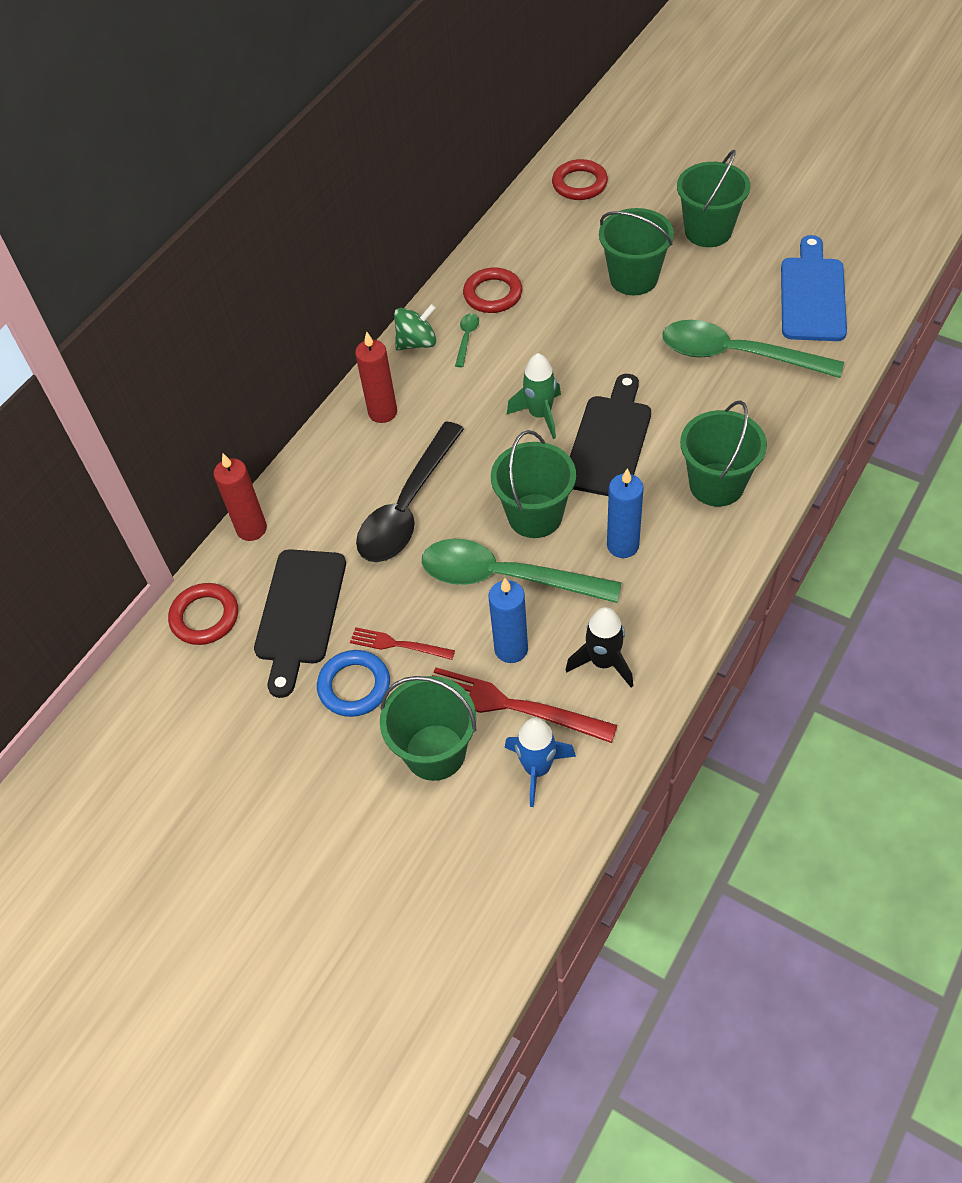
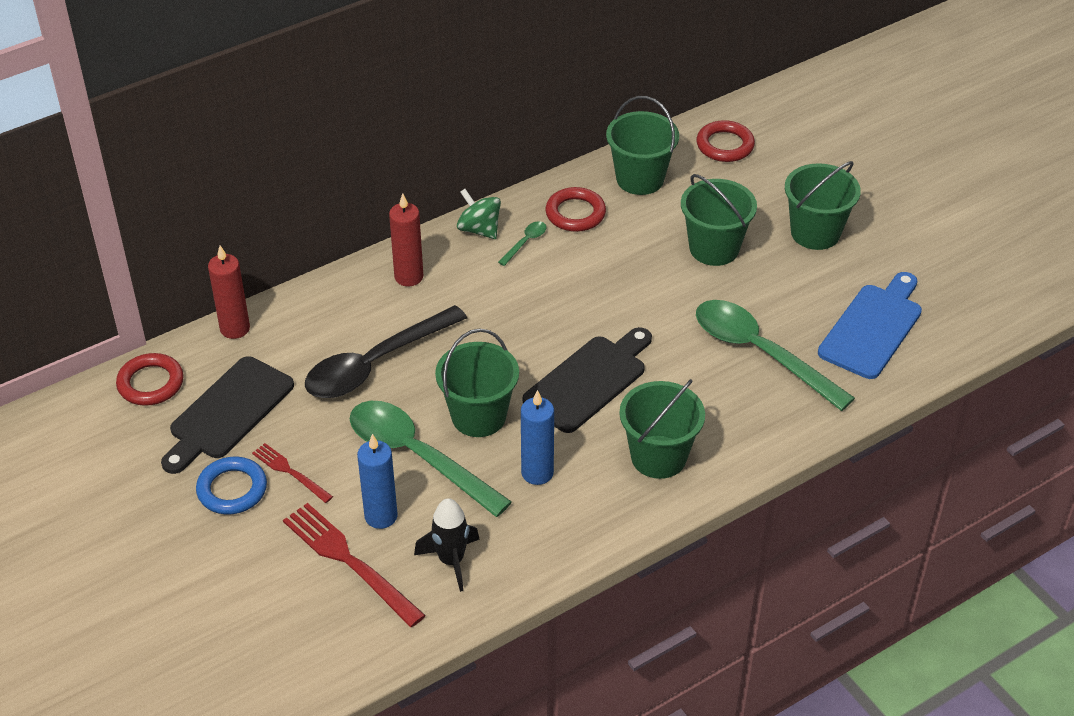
camera: 20 degrees right, 10 degrees down
(417, 342) = (479, 229): green spinning top -> green spinning top turned 135 degrees counterclockwise
(435, 752) = (261, 570): green bucket -> green bucket (640, 179)
(537, 769) = (335, 620): blue rocket -> none
(540, 415) = (543, 333): green rocket -> none

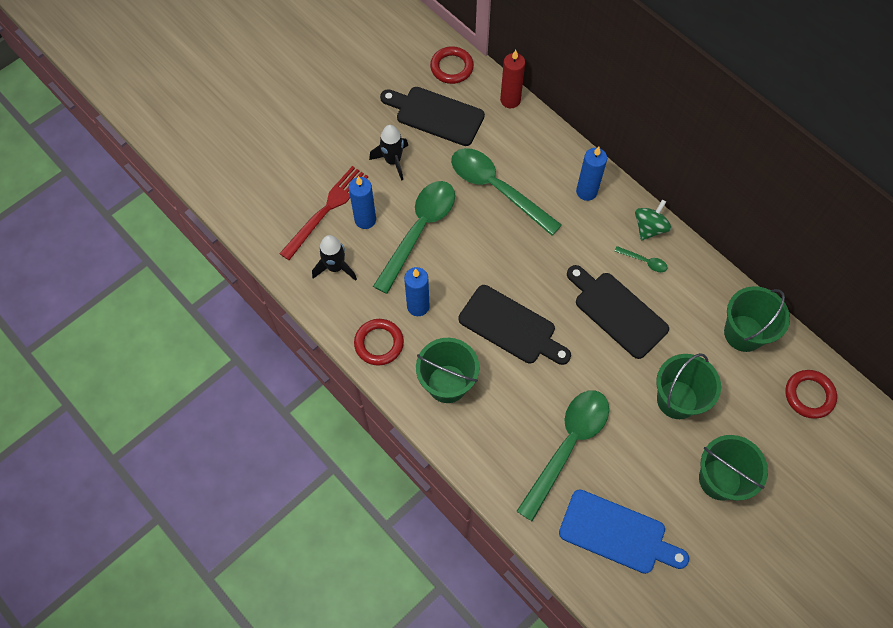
camera: 80 degrees right, 20 degrees up
(232, 489) = (373, 133): blue ring -> none
(290, 472) = (393, 161): red fork -> black rocket
(374, 364) = (496, 188): black spoon -> green spoon
(409, 277) = (586, 191): red candle -> blue candle
(478, 416) = (462, 261): green bucket -> none
(575, 213) = (687, 291): red ring -> red ring (379, 343)
(589, 278) = (617, 312): none -> black cutting board

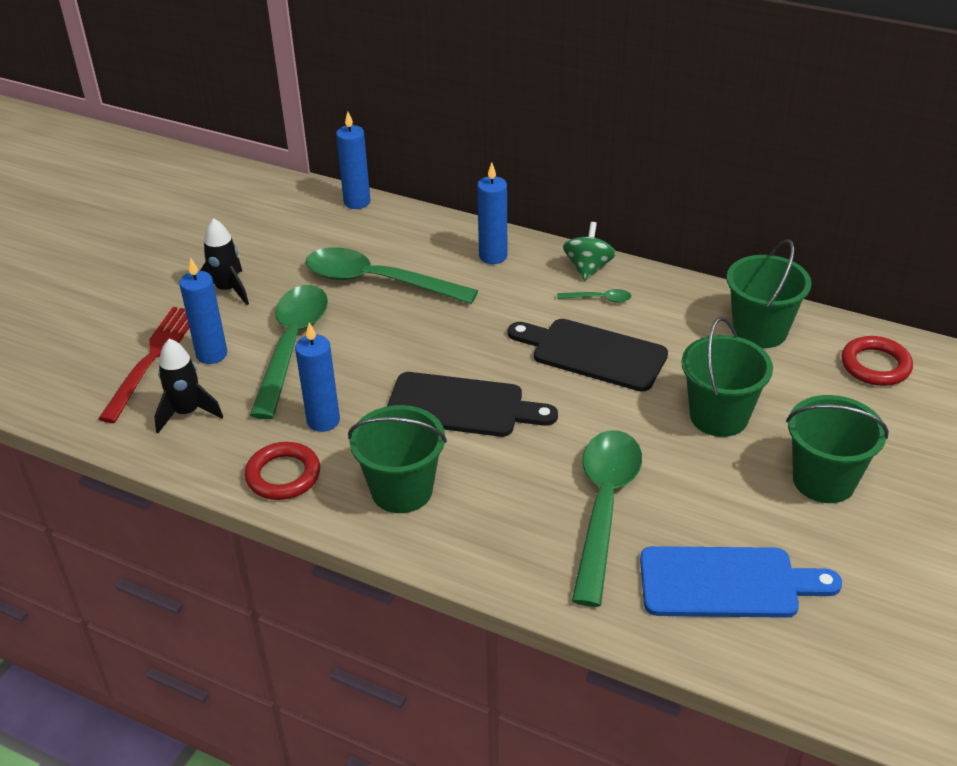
camera: 20 degrees left, 25 degrees down
(436, 115) = (267, 236): black cutting board -> none
(451, 67) = (269, 192): red ring -> none
(510, 100) = (357, 202): red candle -> blue candle

